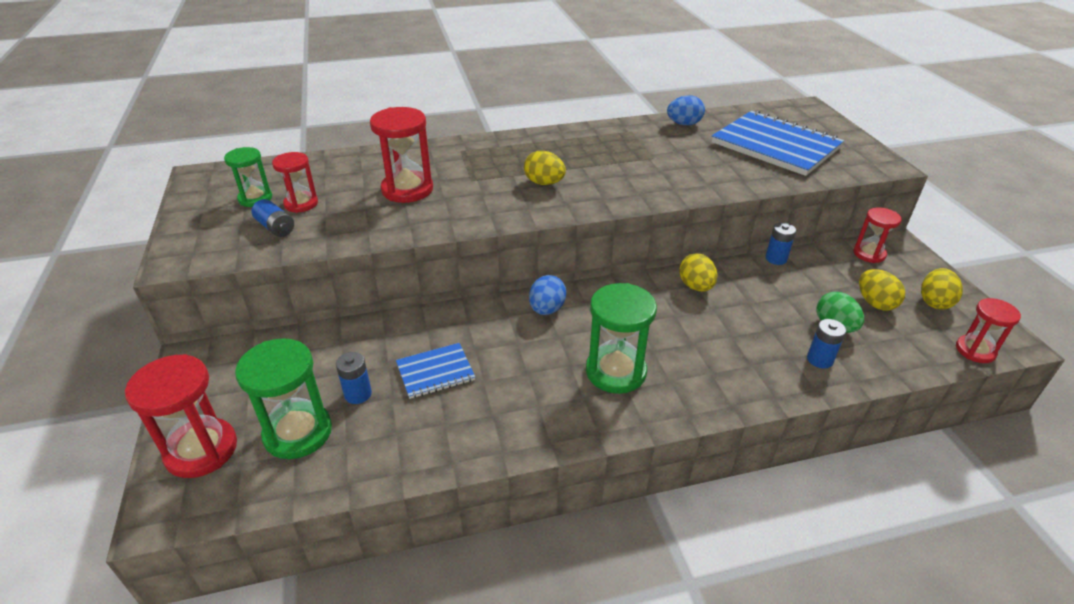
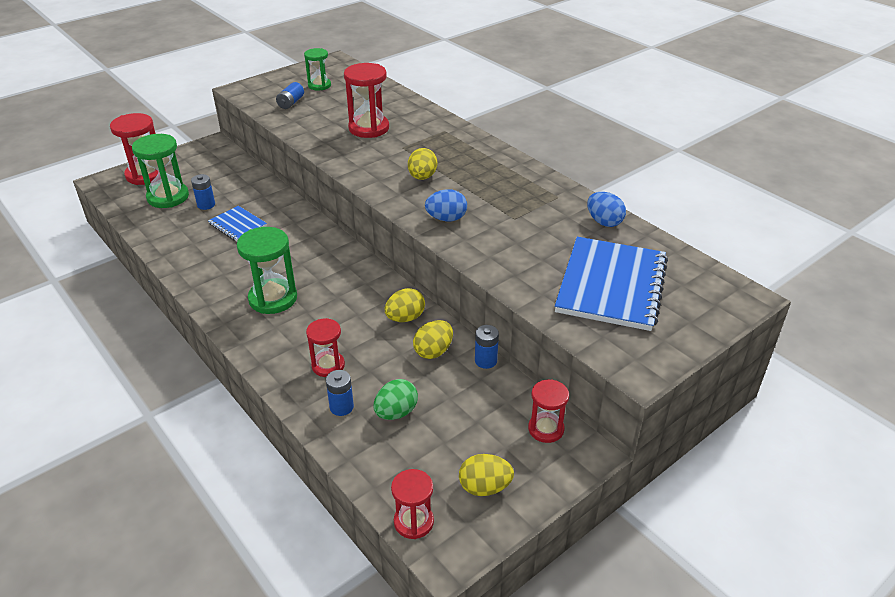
camera: 65 degrees right, 0 degrees up
(301, 204) = (323, 100): red hourglass -> red hourglass (328, 365)
(547, 309) = (328, 250): blue egg -> blue egg (446, 219)
(875, 303) = (453, 439): yellow egg -> yellow egg (433, 351)

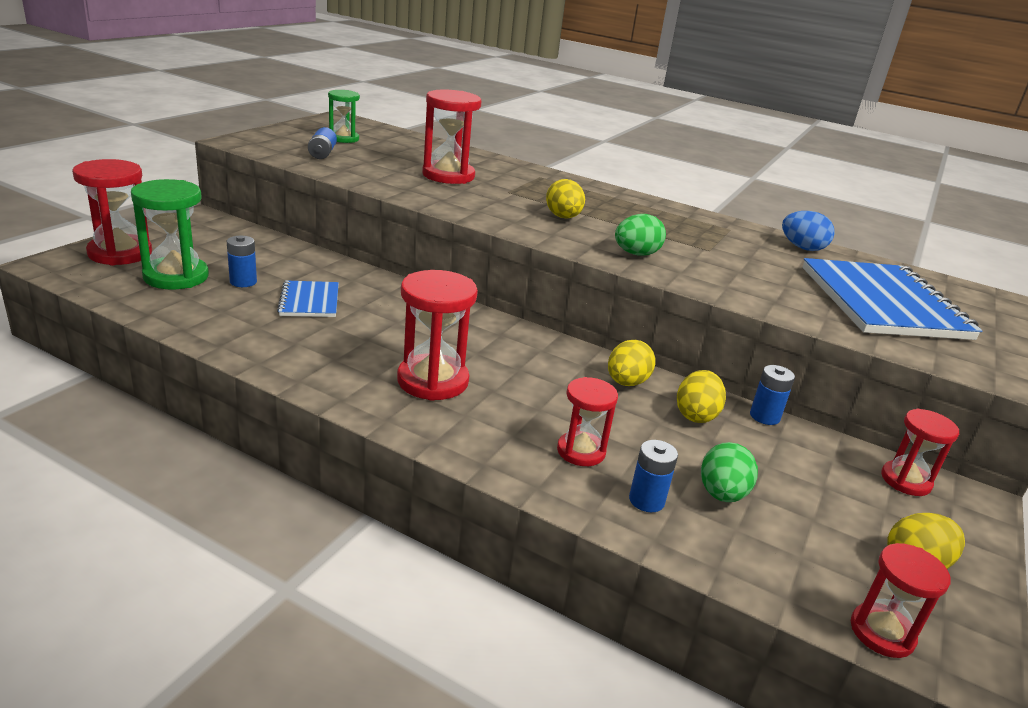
camera: 25 degrees left, 10 degrees down
(237, 225) = (309, 301): blue notebook -> blue notebook turned 60 degrees clockwise
(273, 298) = (433, 381): green hourglass -> red hourglass
(446, 219) = (636, 254): blue egg -> green egg

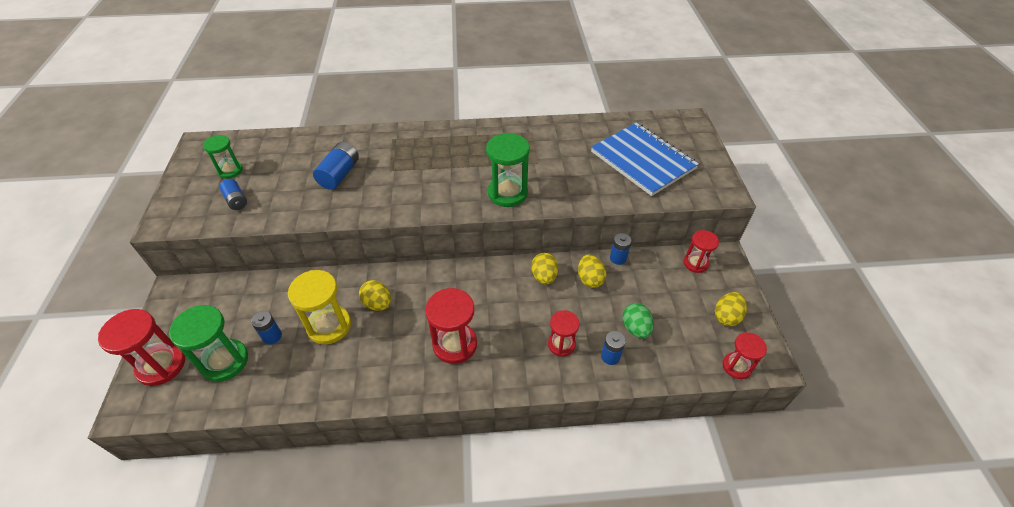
camera: 30 degrees left, 20 degrees up
(309, 301) = (329, 326): blue notebook -> yellow hourglass
(448, 175) = (339, 174): red hourglass -> blue battery
(563, 217) = (442, 179): yellow egg -> yellow egg (378, 304)
(636, 254) = (507, 193): green egg -> green hourglass
(802, 248) = (577, 129): blue egg -> none

